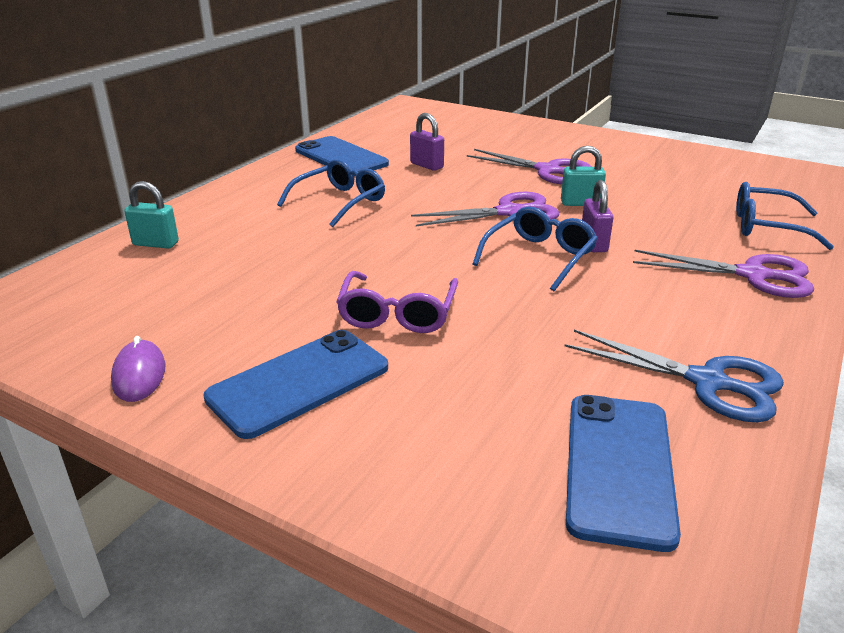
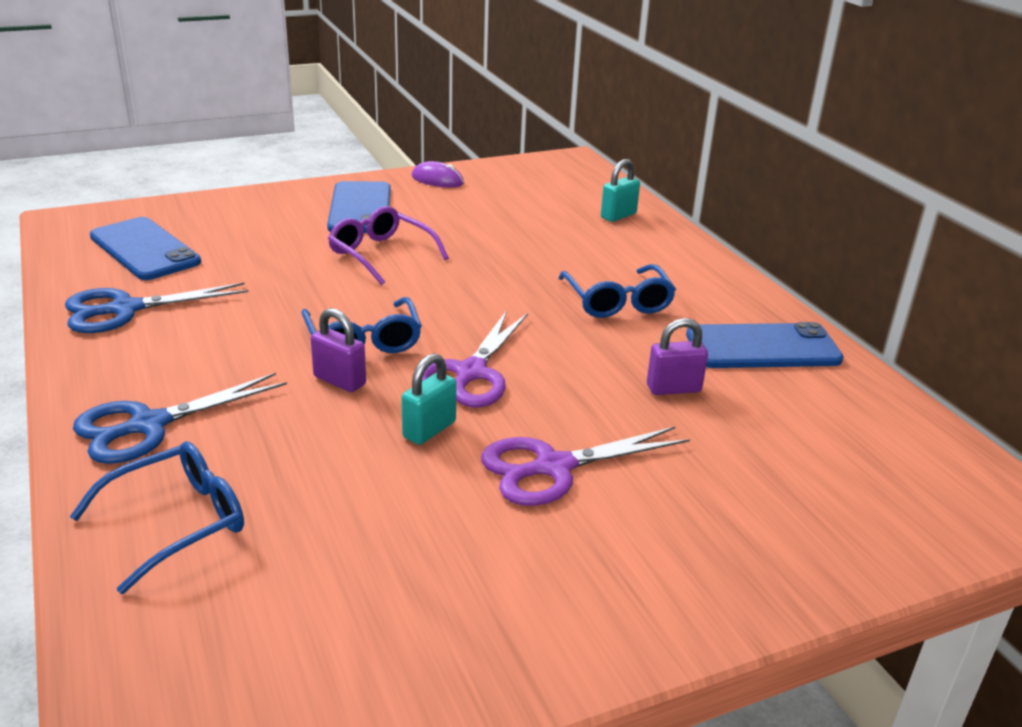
camera: 125 degrees right, 0 degrees up
(752, 275) = (148, 425): purple scissors -> blue scissors

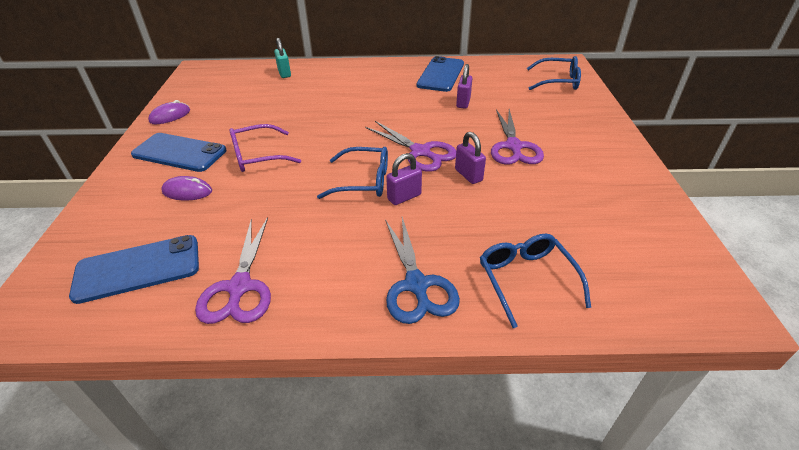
camera: 65 degrees left, 10 degrees up
(125, 309) = (239, 287): blue scissors -> purple scissors
(284, 235) = (187, 191): none -> purple mouse
(429, 430) = (468, 175): turquoise padlock -> purple padlock
(617, 302) = (376, 96): blue glasses -> blue glasses (557, 81)

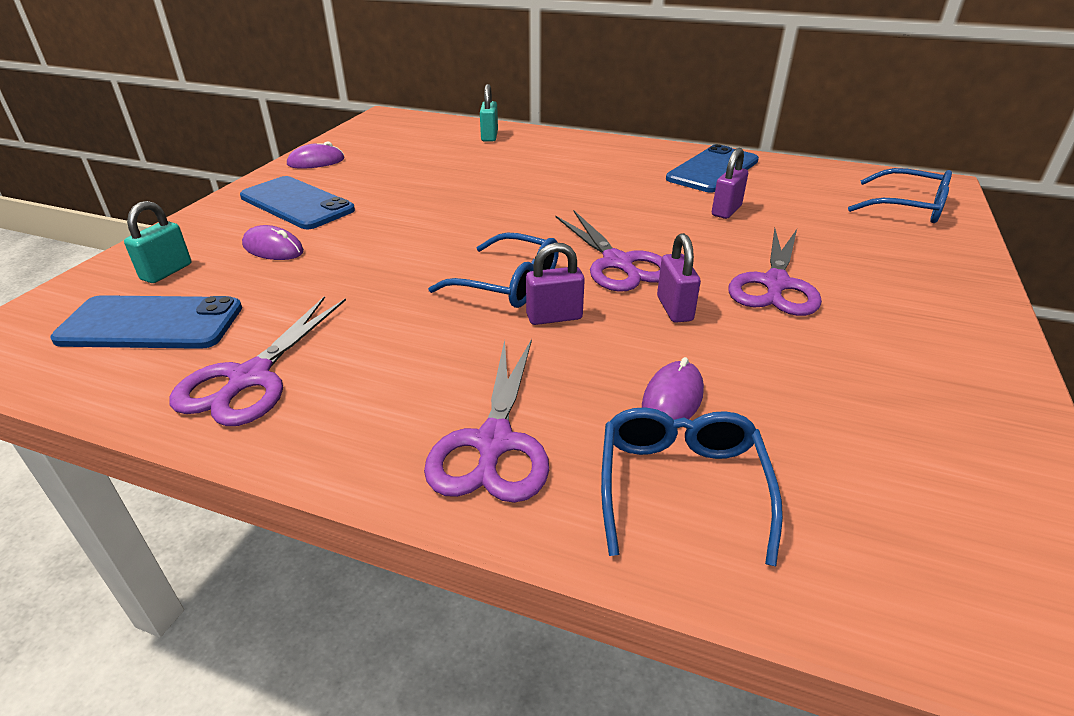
camera: 20 degrees right, 5 degrees down
(119, 227) = (166, 272): none -> turquoise padlock
(258, 156) = (388, 225): purple glasses -> none
(416, 285) = (493, 443): blue scissors -> purple scissors
(496, 231) = (672, 399): none -> purple mouse

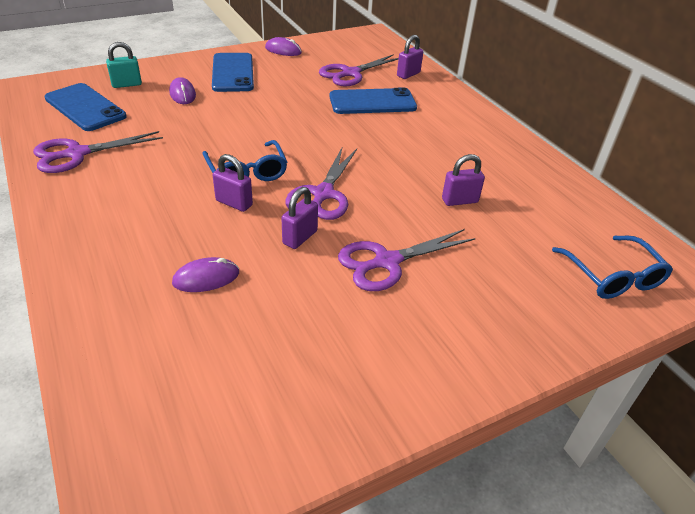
camera: 40 degrees right, 5 degrees up
(489, 136) = (408, 74): turquoise padlock -> purple padlock
(493, 443) = (104, 242): purple scissors -> purple scissors (350, 73)
(681, 486) = (133, 315): blue glasses -> none
(712, 170) = (514, 168): blue phone -> blue phone (372, 102)

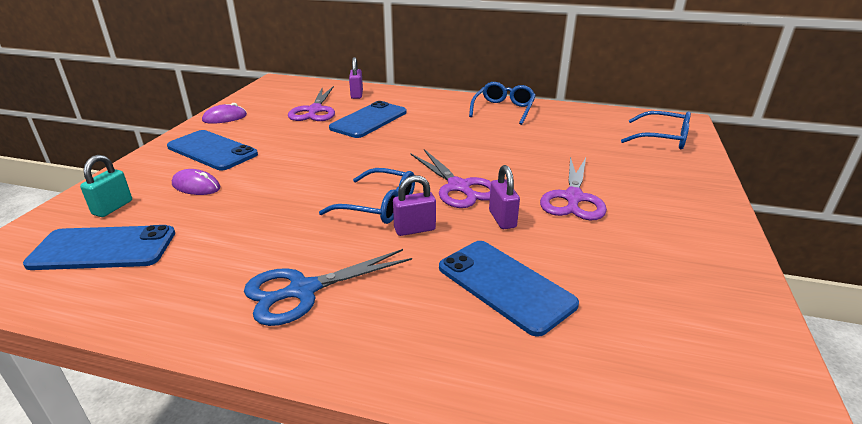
camera: 45 degrees left, 10 degrees down
(77, 154) = (186, 287): purple scissors -> none
(113, 195) = (303, 290): none -> blue scissors
(206, 278) = (505, 285): purple mouse -> blue phone
(459, 201) = (535, 145): purple padlock -> none
(507, 153) = (503, 110): none -> blue glasses

